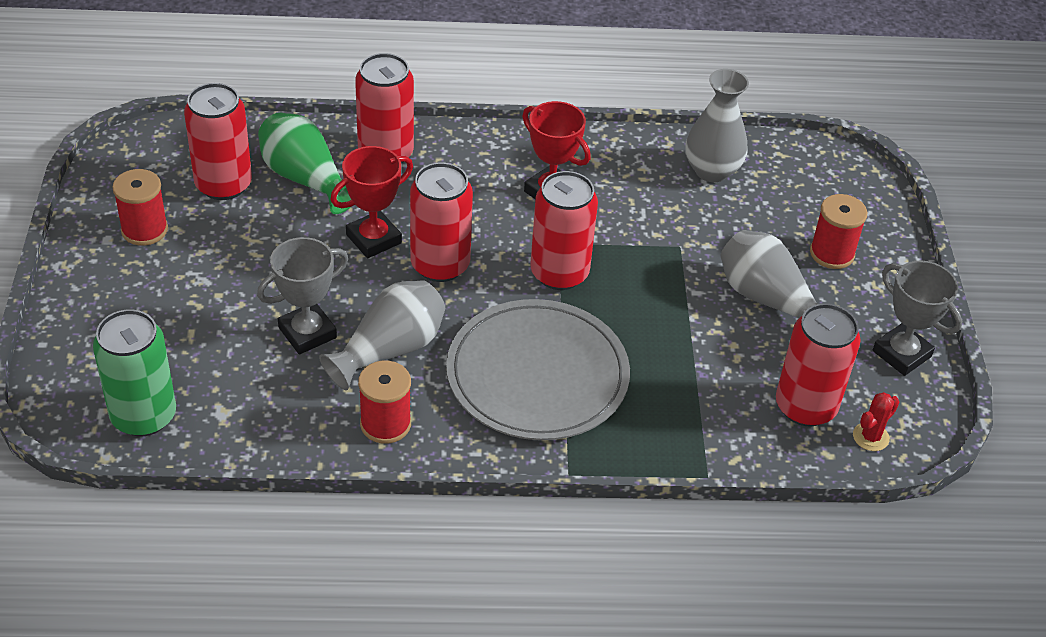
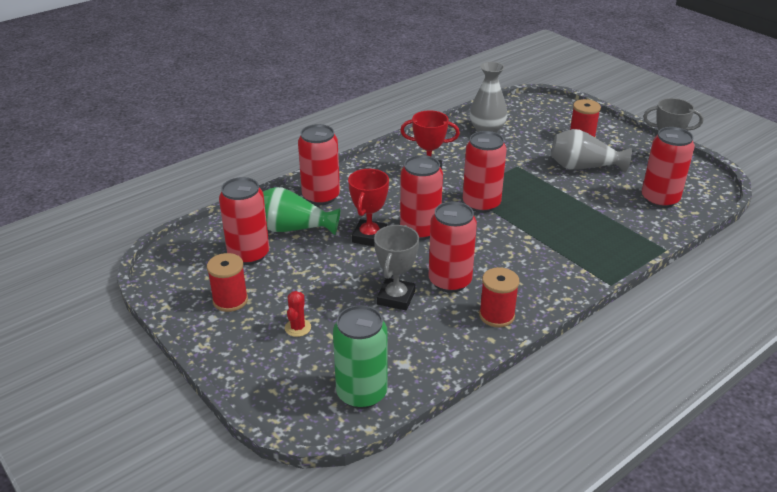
camera: 35 degrees left, 10 degrees down
(389, 350) = (450, 281): grey vase -> red can
(537, 374) = (534, 251): grey plate -> none
(870, 437) = (700, 196): red cactus -> red cactus (298, 328)

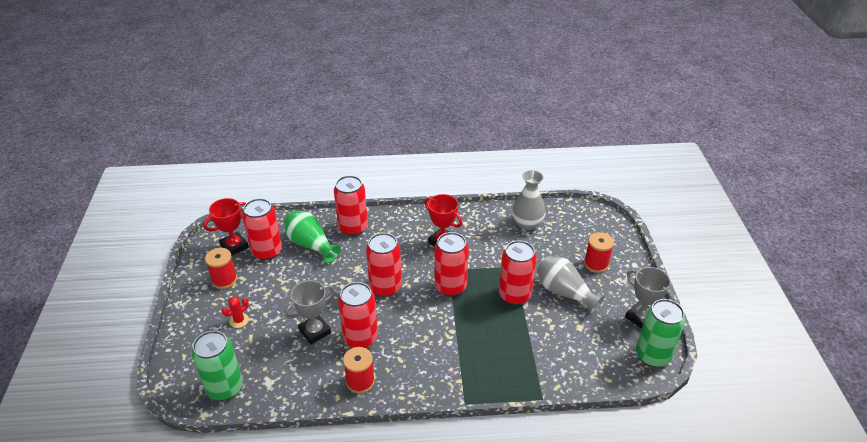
camera: 35 degrees right, 5 degrees up
(369, 237) = (349, 275): red trophy -> red trophy (234, 246)
(660, 199) = (592, 352): red can -> red can (514, 295)
(704, 181) = (652, 355): none -> green can

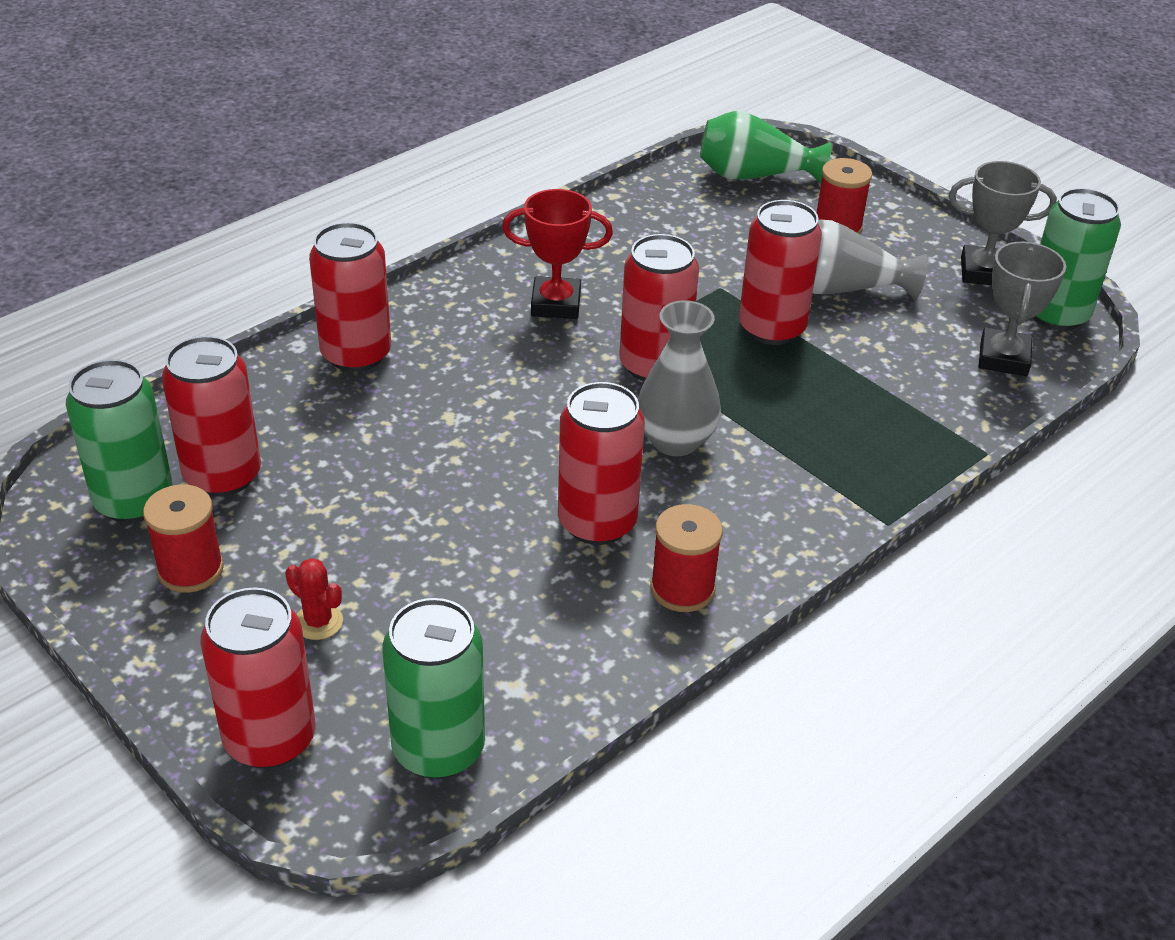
camera: 40 degrees left, 0 degrees up
(234, 246) = (134, 501): red trophy -> green can
(239, 320) = (318, 622): red cactus -> red cactus turned 60 degrees counterclockwise
(311, 245) = (305, 421): green vase -> green vase (754, 176)
(315, 331) = (498, 558): grey trophy -> grey trophy (1003, 358)
(385, 287) = (541, 421): red can -> red can (270, 738)
(527, 223) = (664, 215): grey vase -> grey vase (675, 441)

